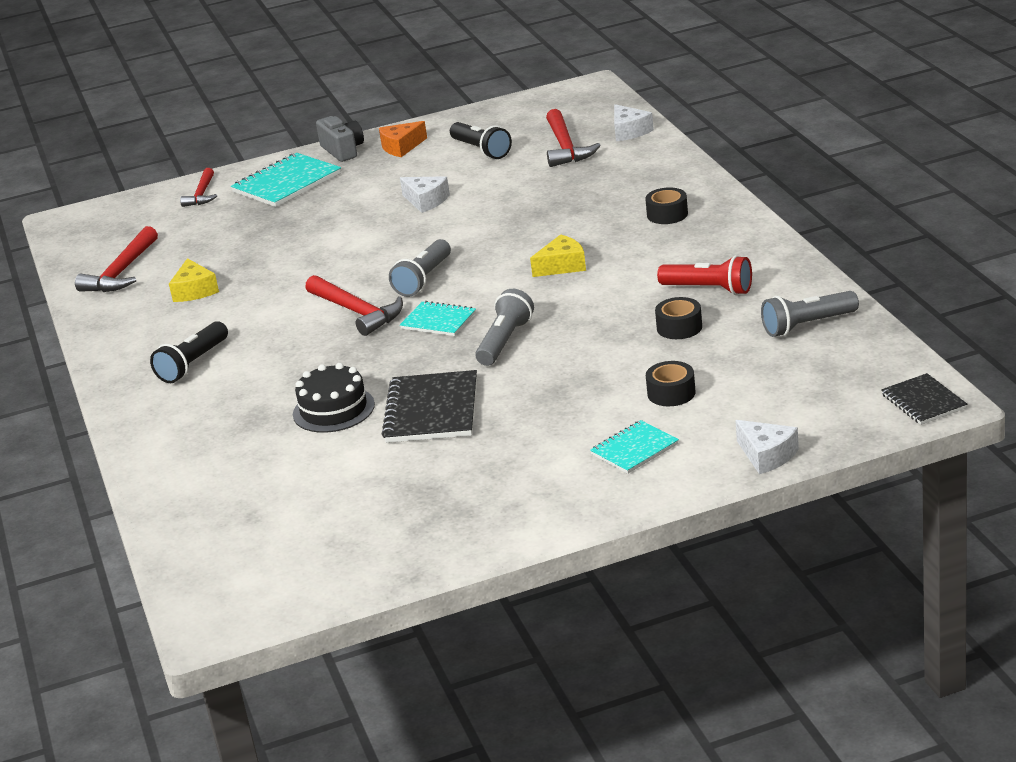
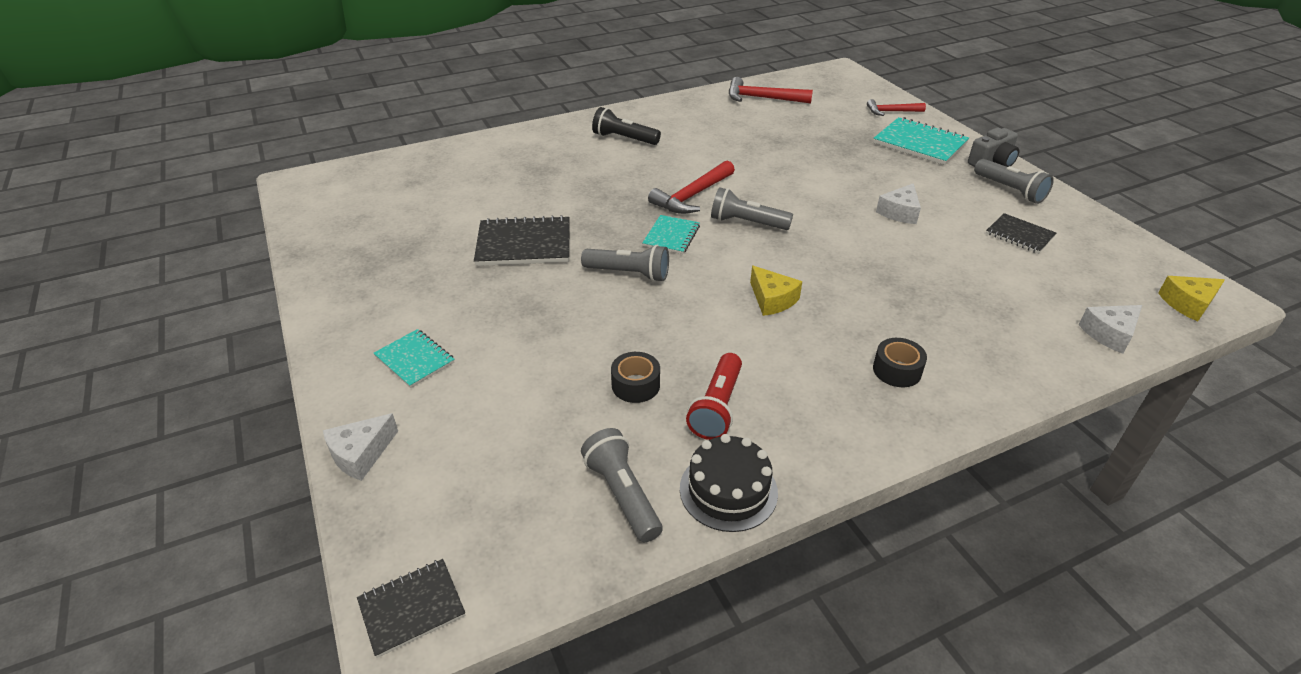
camera: 80 degrees right, 10 degrees up
(194, 291) = (733, 127): yellow cheese -> yellow cheese (1188, 304)
(333, 409) = (541, 200): black cake -> black cake (728, 490)
(401, 147) = (1010, 190): orange cheese -> grey flashlight
(481, 150) = (1019, 235): black flashlight -> black notebook
(565, 147) = (1047, 288): red hammer -> none
(671, 393) = (506, 382): black tape -> none

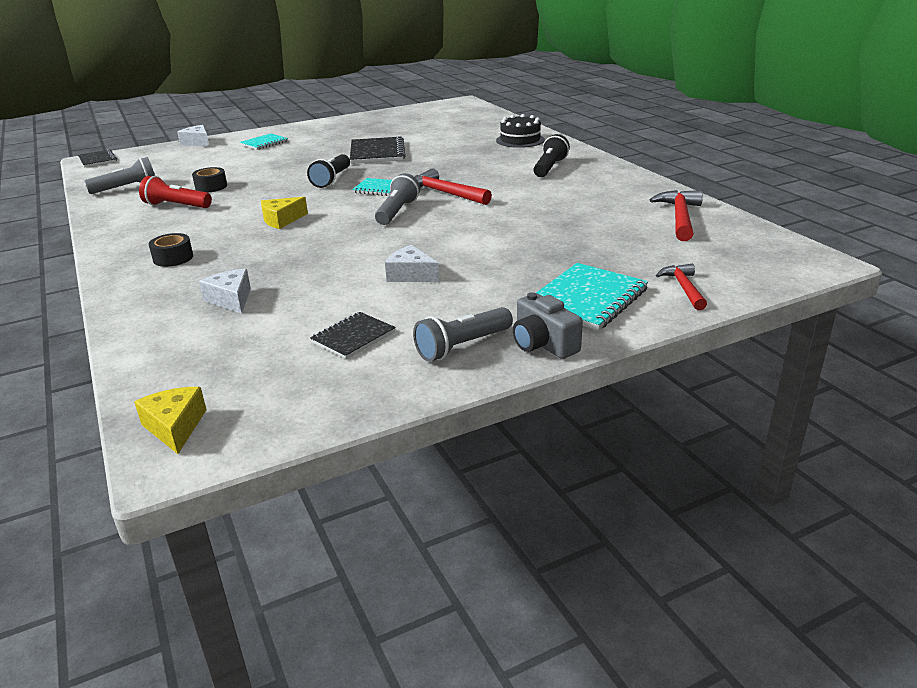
camera: 90 degrees right, 10 degrees down
(629, 273) = (332, 180): grey flashlight -> black flashlight
(728, 490) = (107, 209): black cake -> black cake (520, 140)
(1109, 334) = (156, 359): white cheese -> white cheese (231, 299)

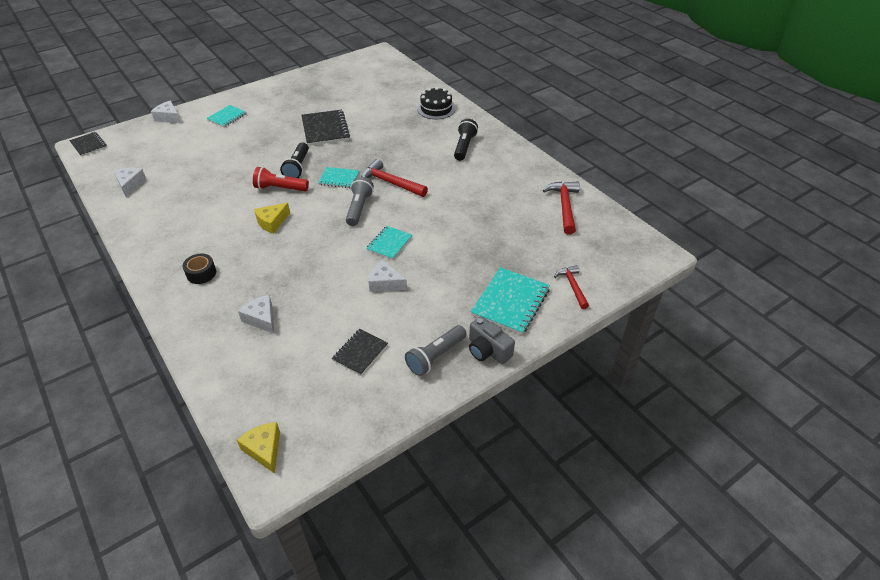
camera: 10 degrees left, 15 degrees up
(127, 188) = (130, 185): grey flashlight -> white cheese
(176, 206) = (181, 207): red flashlight -> red flashlight (280, 188)
(211, 187) = (201, 180): black tape -> none
(427, 241) = (389, 243): none -> turquoise notebook

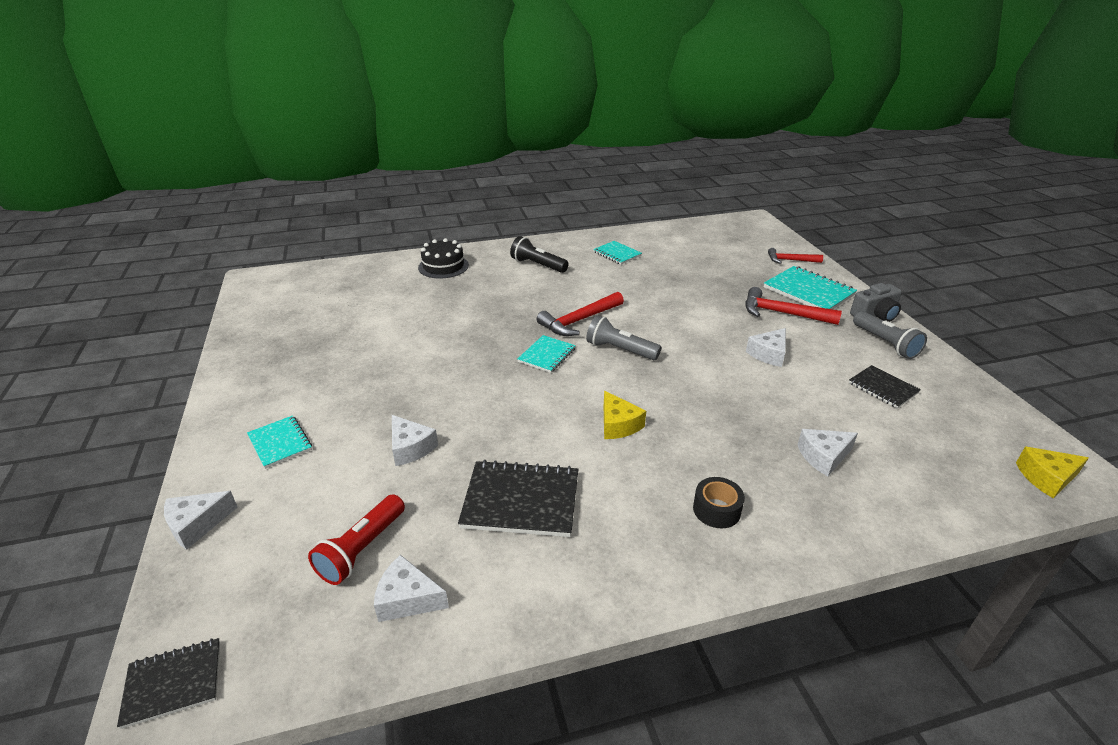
camera: 70 degrees left, 10 degrees down
(232, 155) = (410, 448): none -> white cheese
(280, 188) = (538, 408): red flashlight -> red flashlight (362, 549)
(297, 167) = (496, 385): black flashlight -> none
(325, 129) = (415, 349): black notebook -> black notebook (521, 500)
(389, 243) = (698, 340): turquoise notebook -> turquoise notebook (617, 254)
(564, 206) = (674, 239): red hammer -> red hammer (782, 313)

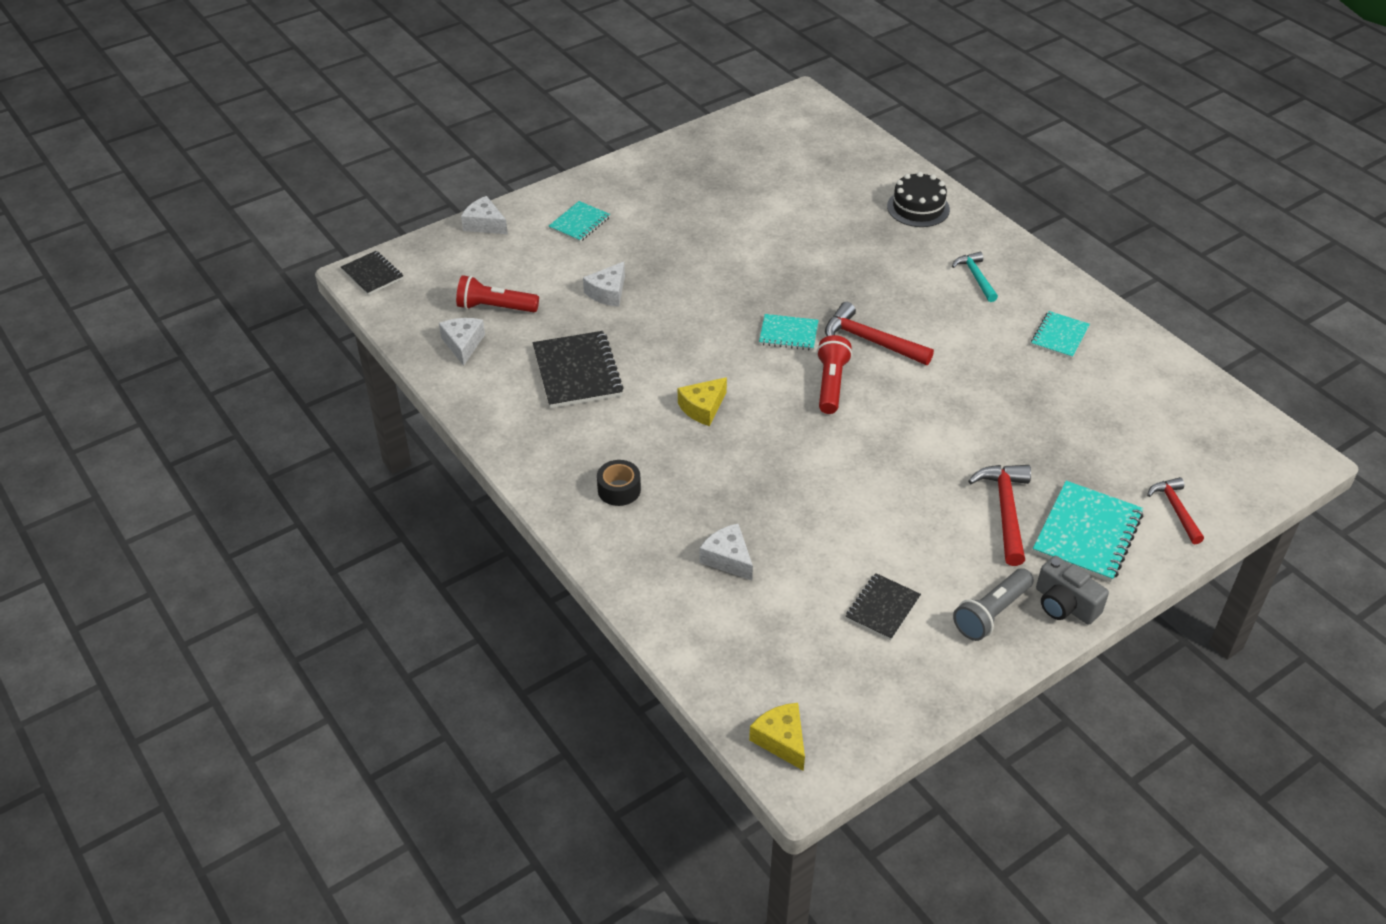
camera: 70 degrees right, 10 degrees up
(537, 265) = (976, 277): black flashlight -> turquoise hammer
(620, 350) = (831, 384): grey flashlight -> red flashlight
(768, 354) = (897, 505): white cheese -> none

